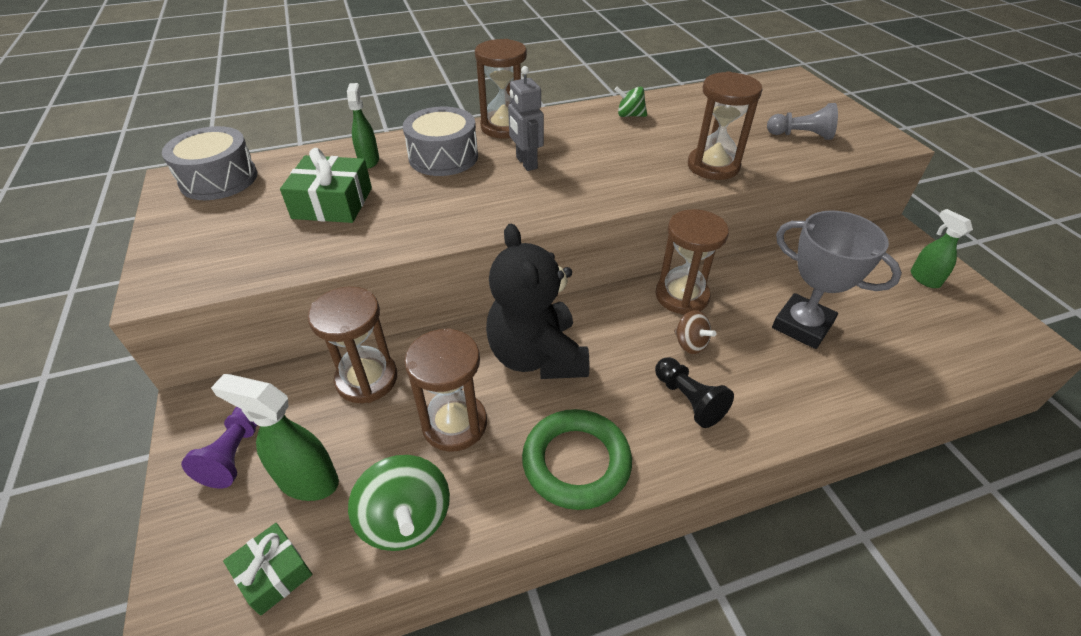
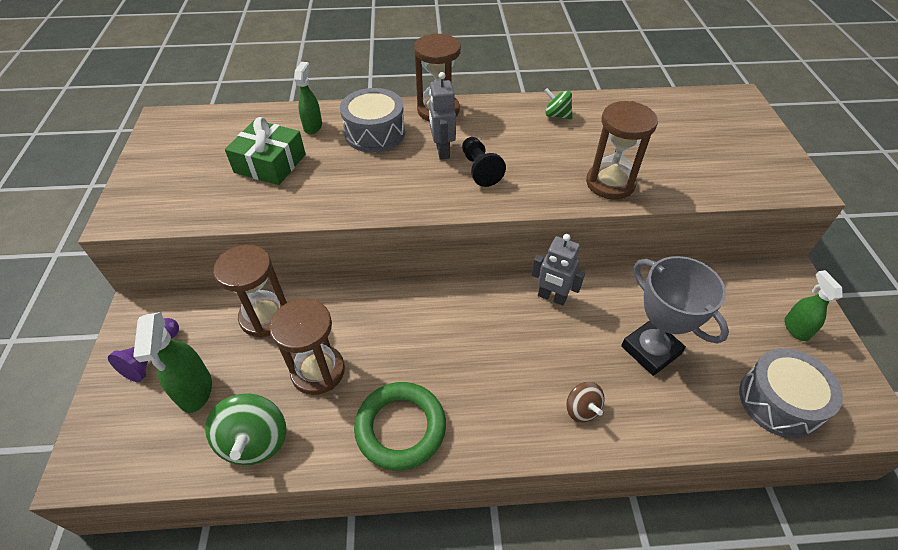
camera: 15 degrees right, 5 degrees up
(219, 179) = (192, 125): grey drum -> grey drum (779, 401)
(274, 573) = (150, 457): green gift -> none
(307, 481) = (195, 391): green spray bottle -> green spray bottle turned 135 degrees counterclockwise
(537, 356) = (405, 327): black teddy bear -> none
(681, 296) = (552, 297): brown hourglass -> grey robot
(688, 400) = (516, 396): black pawn -> black pawn (480, 169)
(690, 344) = (540, 345): brown spinning top -> brown spinning top (581, 409)
(801, 135) = (713, 164): grey pawn -> none

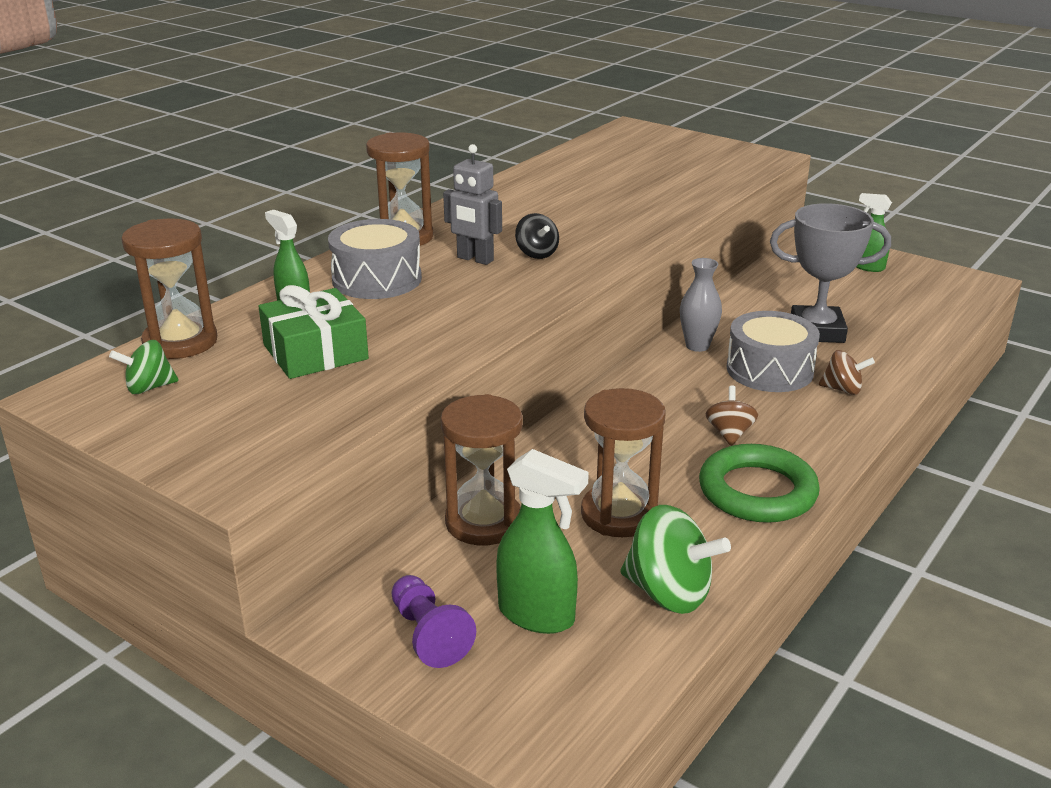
camera: 50 degrees left, 20 degrees down
(457, 375) = (729, 433): none -> brown spinning top
(480, 169) = (536, 254): black pawn -> black spinning top
(552, 297) = (697, 346): grey robot -> grey vase
(556, 115) = (520, 194): green spinning top -> green spinning top (149, 388)
(610, 183) = (653, 212): brown hourglass -> brown hourglass (180, 342)
(779, 401) = (927, 308): grey drum -> grey drum (769, 370)

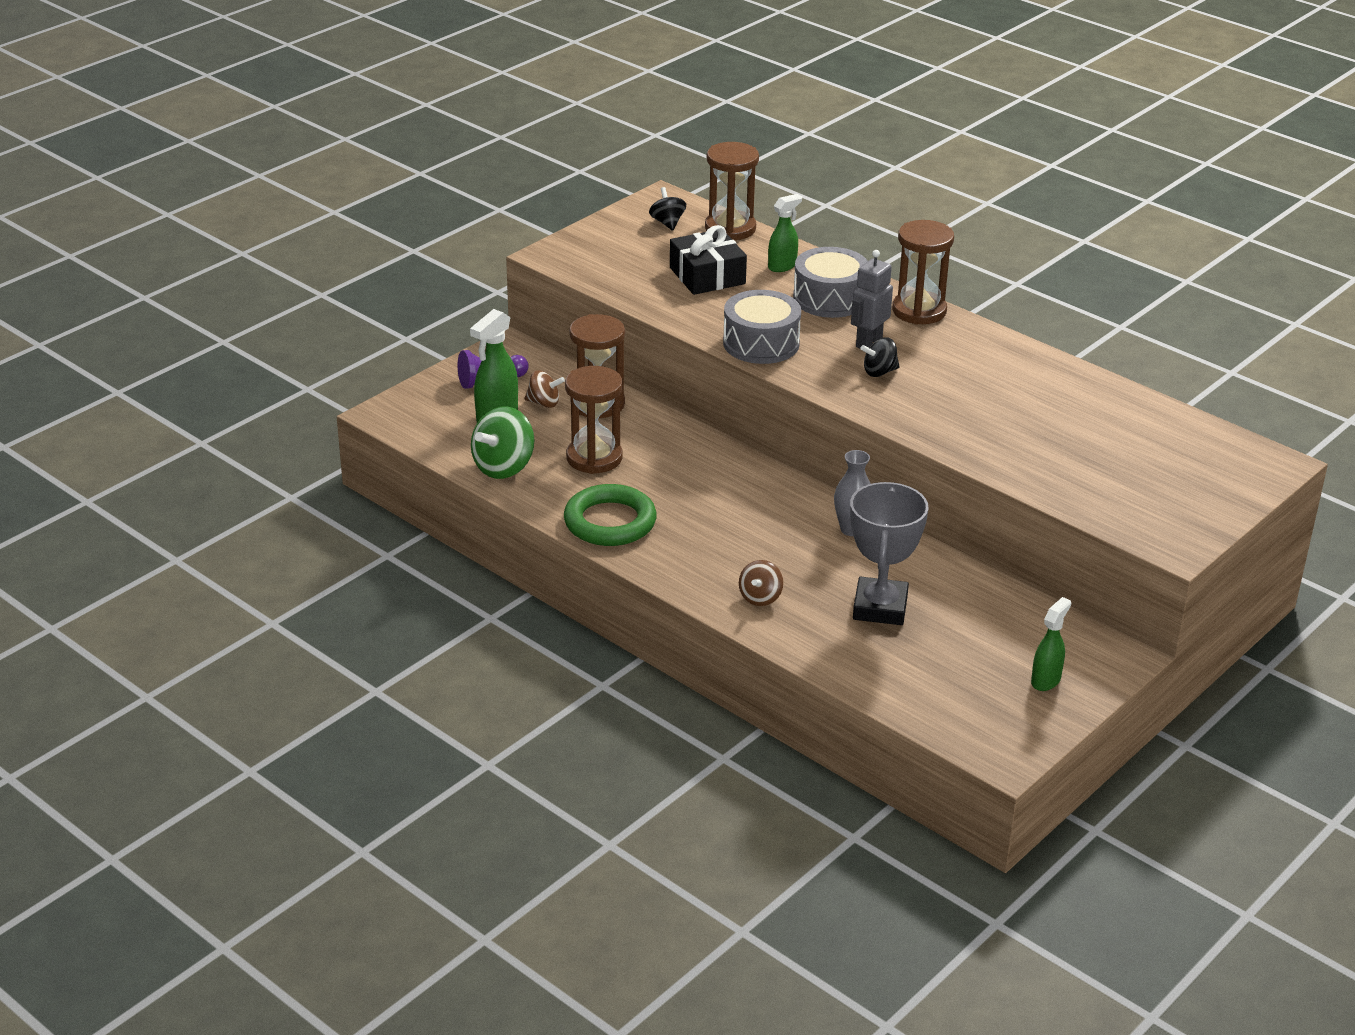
camera: 95 degrees right, 5 degrees up
(149, 388) = (667, 223): green spinning top -> black spinning top
(315, 352) = (707, 276): green gift -> black gift
(729, 433) = (694, 522): brown spinning top -> brown spinning top (544, 403)
(769, 370) = (801, 563): grey drum -> grey drum (761, 343)

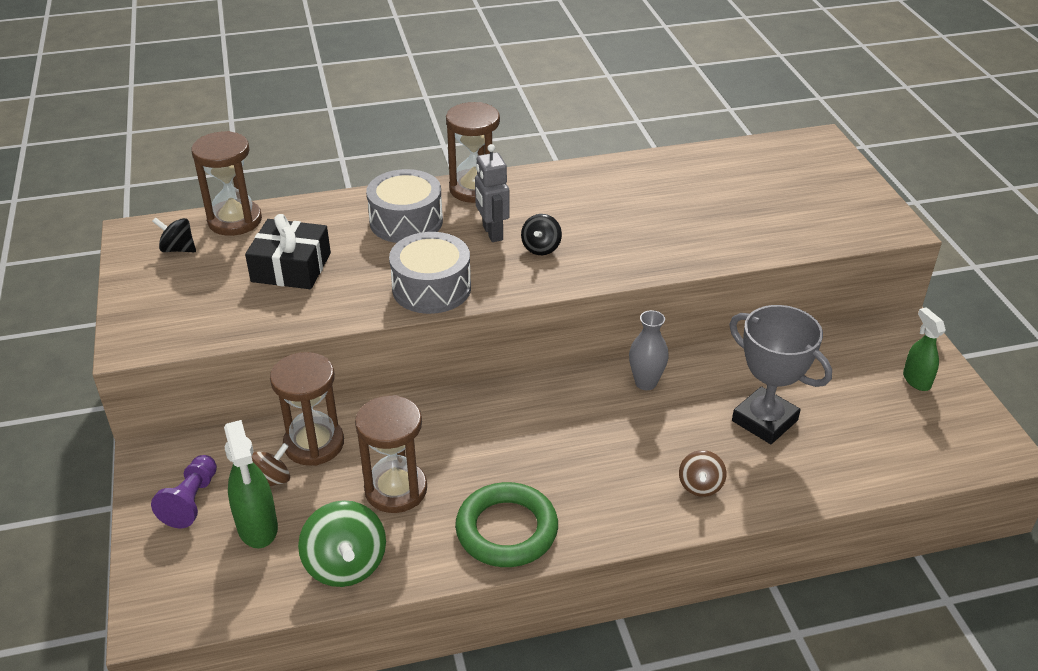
camera: 55 degrees left, 5 degrees up
(760, 597) = (700, 486): brown spinning top -> brown spinning top turned 45 degrees clockwise
(782, 266) = (328, 222): green spray bottle -> none

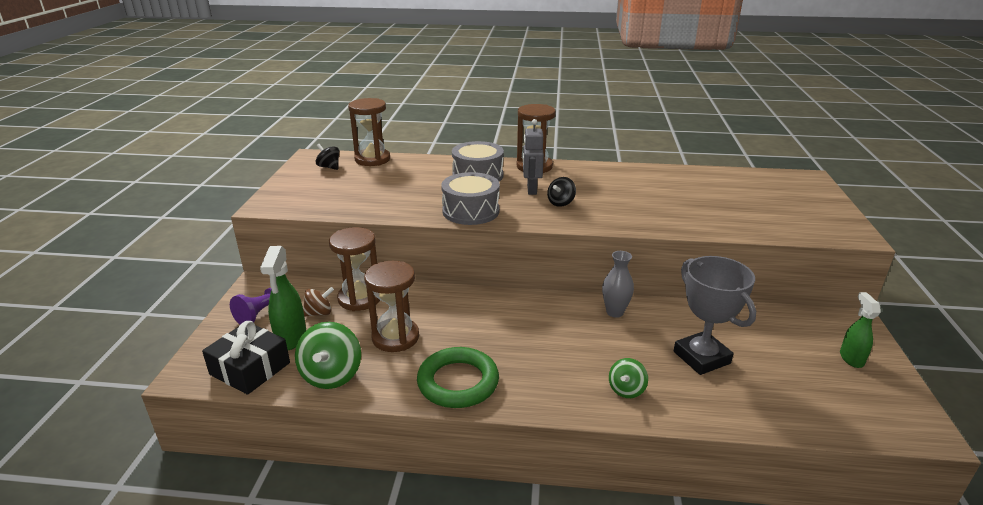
camera: 20 degrees right, 10 degrees down
(291, 267) = (388, 186): black gift -> black gift (250, 368)
(700, 486) = (626, 390): brown spinning top -> green spinning top

